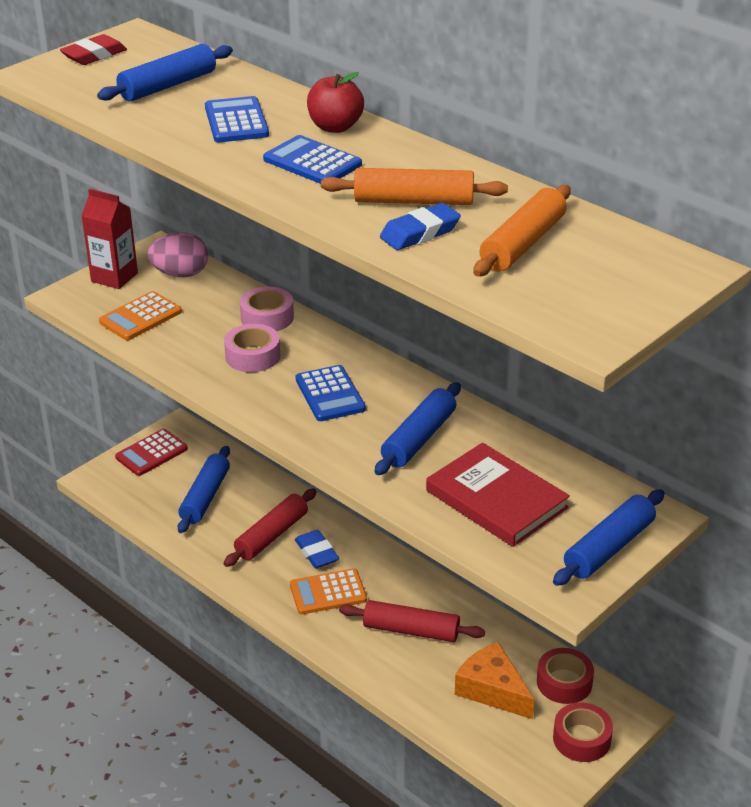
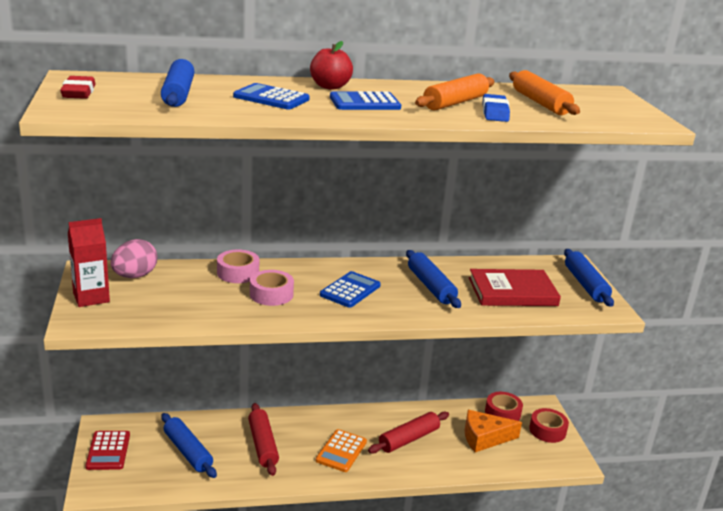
camera: 55 degrees left, 10 degrees down
(140, 317) = (158, 309): orange calculator -> none
(316, 553) = (302, 437): blue eraser -> none
(330, 394) = (350, 290): blue calculator -> blue calculator turned 75 degrees counterclockwise

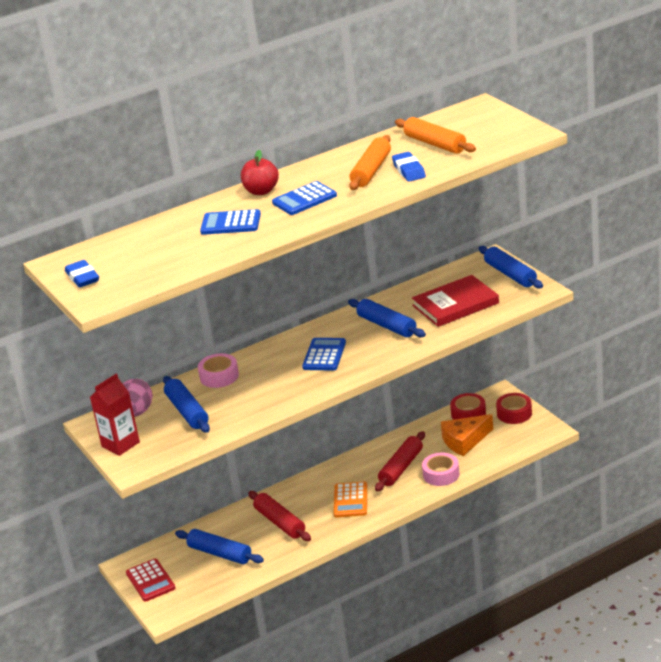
camera: 15 degrees left, 5 degrees up
(78, 92) = (82, 278): red eraser -> blue eraser
(178, 94) = (157, 248): blue rolling pin -> blue rolling pin (187, 411)
(271, 294) = (263, 384): pink tape -> pink tape (441, 474)

